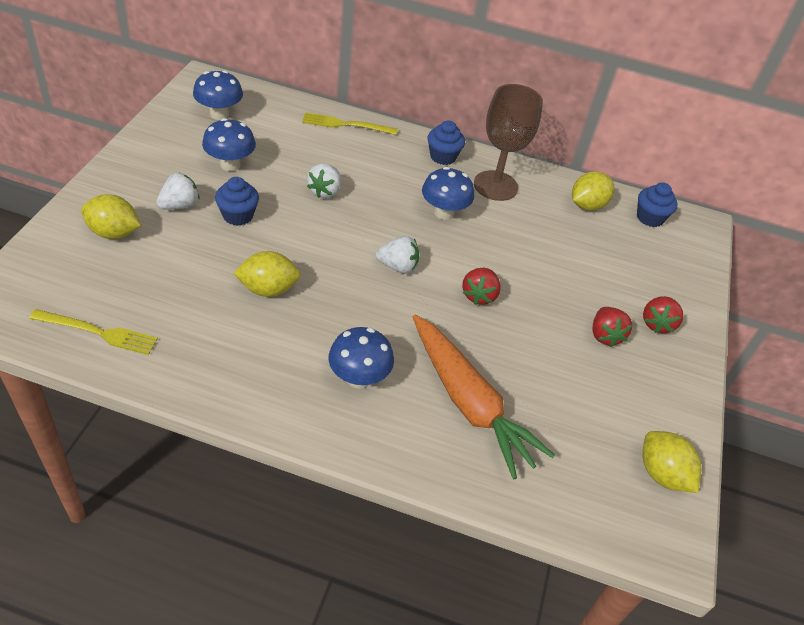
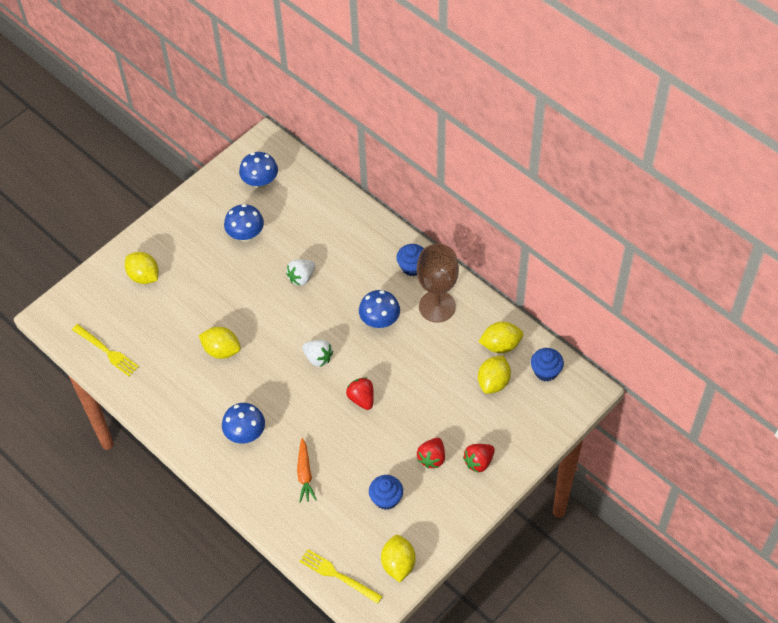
camera: 35 degrees right, 10 degrees up
(179, 205) = (195, 264): white strawberry -> none
(238, 215) = (230, 283): blue cupcake -> blue cupcake (386, 499)
(346, 125) = (352, 215): yellow fork -> yellow fork (338, 575)
(468, 402) = (305, 474): orange carrot -> orange carrot, size x0.50
(479, 295) = (361, 399): red strawberry -> red strawberry turned 105 degrees clockwise
(608, 241) = (493, 382): none -> yellow lemon

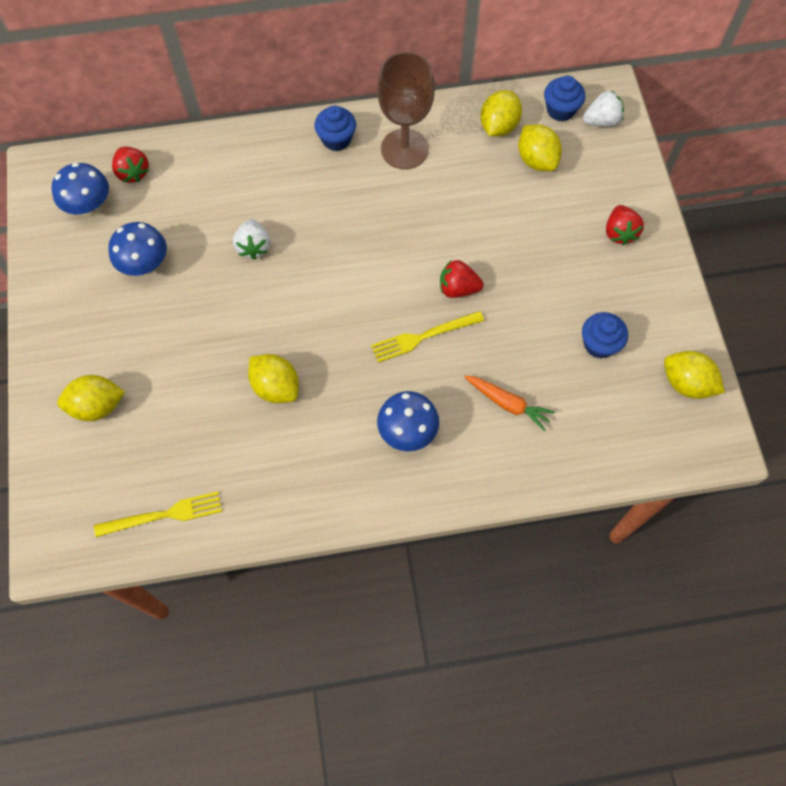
camera: 55 degrees left, 10 degrees up
(221, 350) = (276, 387): yellow lemon -> yellow lemon turned 75 degrees clockwise
(318, 358) = (371, 297): white strawberry -> white strawberry (601, 121)
(338, 575) = (659, 451): yellow fork -> yellow fork (424, 336)
(380, 321) = (376, 210): blue mushroom -> none
(432, 458) = (582, 271): red strawberry -> red strawberry (133, 172)

